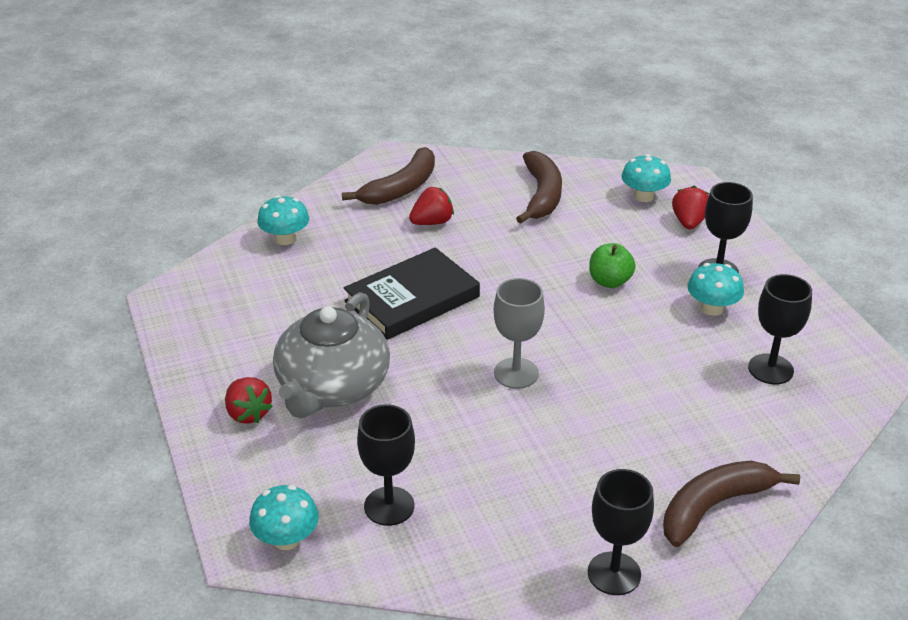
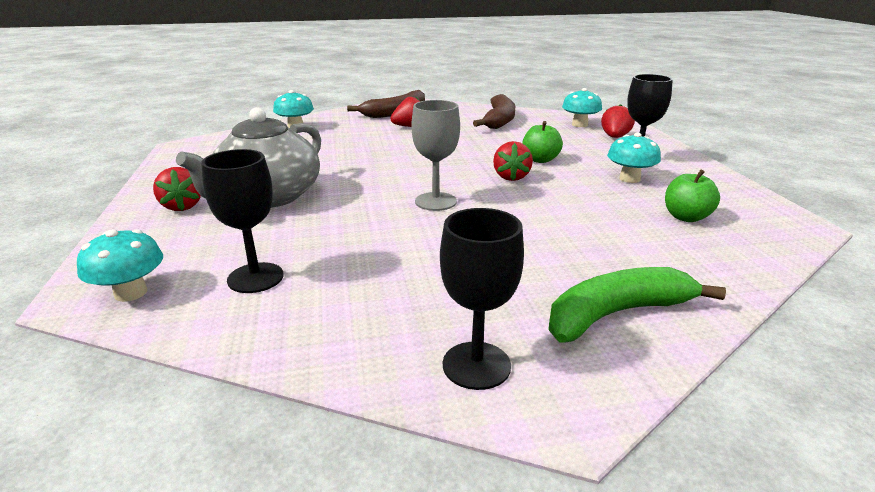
camera: 10 degrees right, 10 degrees down
(412, 299) = (370, 158): black book -> none
(584, 319) = (511, 177): none -> red strawberry
(714, 506) = (616, 314): brown banana -> green banana
(770, 369) = (686, 217): black goblet -> green apple

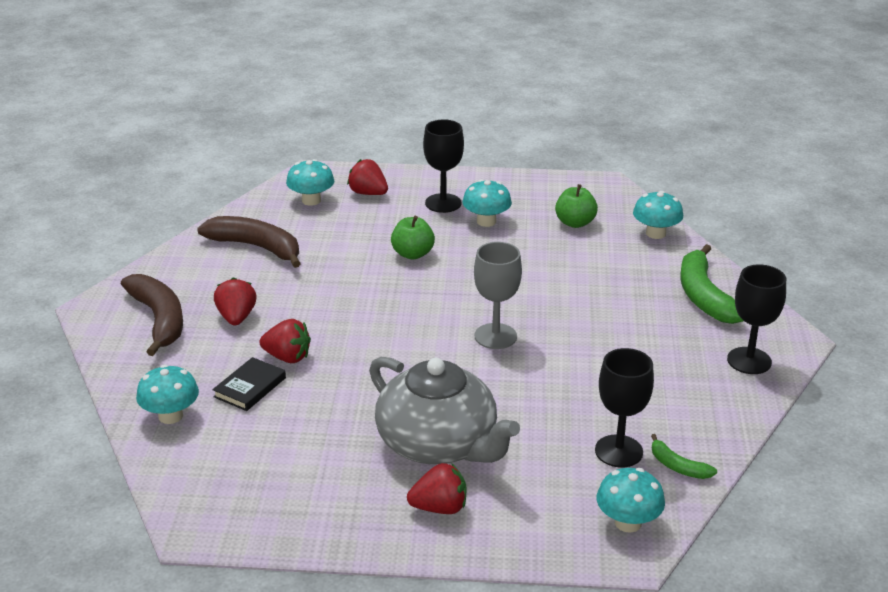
camera: 75 degrees left, 5 degrees up
(224, 318) = (678, 466): none -> green banana
(330, 139) = (250, 387): none -> black book
(511, 177) = (452, 281): red strawberry -> red strawberry (287, 357)
(732, 267) = (656, 233): none -> turquoise mushroom

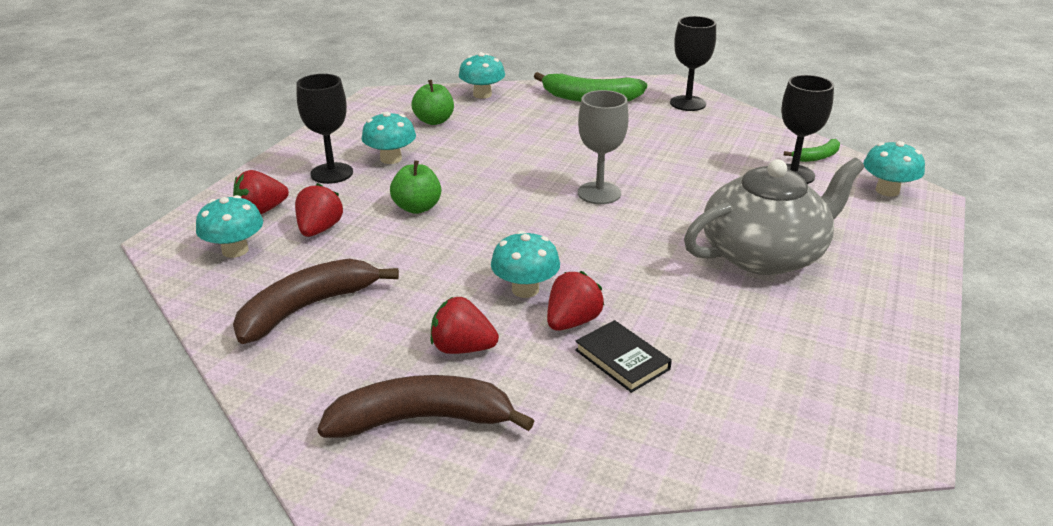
camera: 70 degrees left, 0 degrees up
(170, 416) = (659, 436): turquoise mushroom -> turquoise mushroom (525, 289)
(439, 508) = (864, 272): red strawberry -> red strawberry (319, 229)

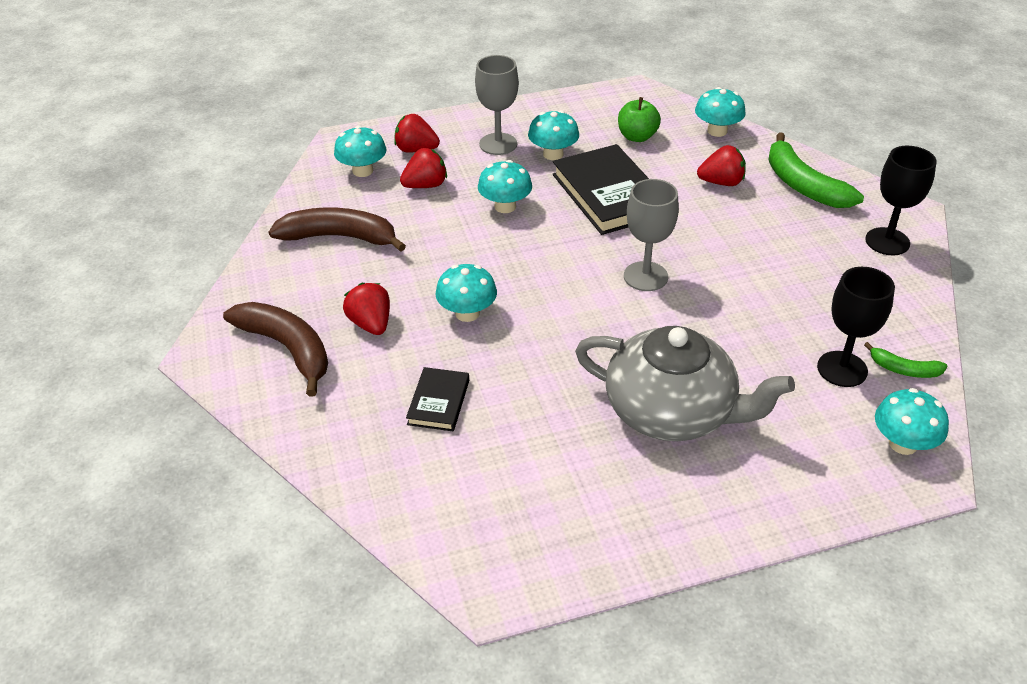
camera: 50 degrees right, 10 degrees up
(331, 173) = (498, 144): black goblet -> grey goblet
(417, 208) = (505, 206): green apple -> turquoise mushroom
(481, 162) = (609, 195): none -> black book
(572, 322) = (455, 356): red strawberry -> red strawberry (721, 182)

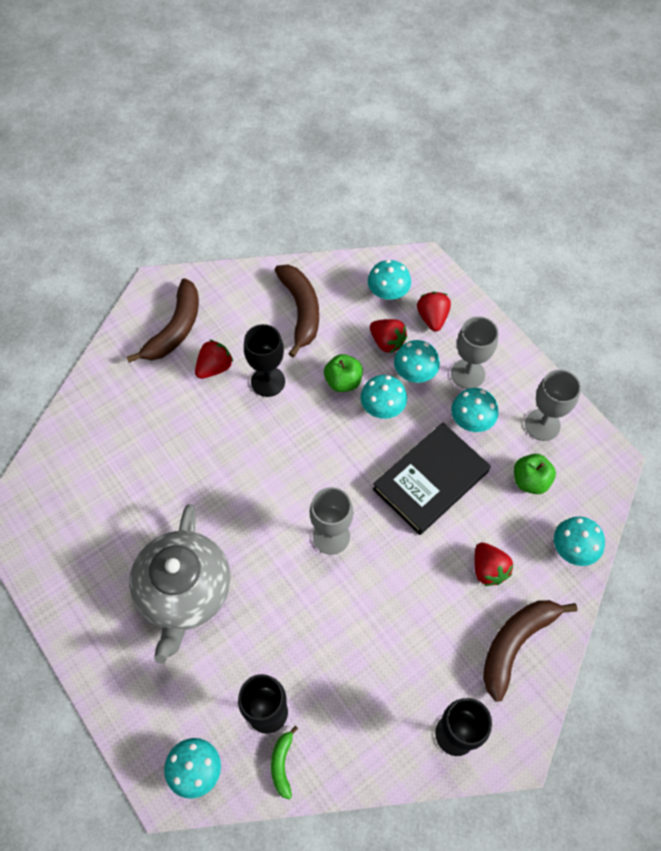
camera: 70 degrees right, 20 degrees up
(419, 283) = (268, 381): none -> black goblet
(438, 402) = (151, 437): black book -> none
(456, 226) = (343, 381): none -> green apple
(467, 313) = (245, 424): turquoise mushroom -> turquoise mushroom (415, 373)
(580, 116) = (542, 425): none -> grey goblet
(803, 185) = (515, 644): green banana -> brown banana

